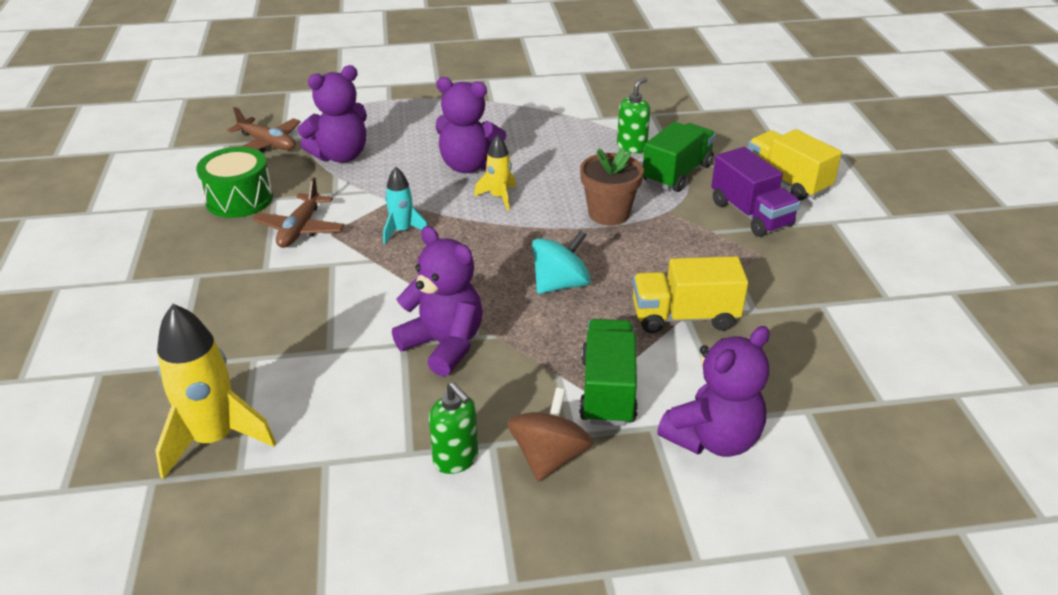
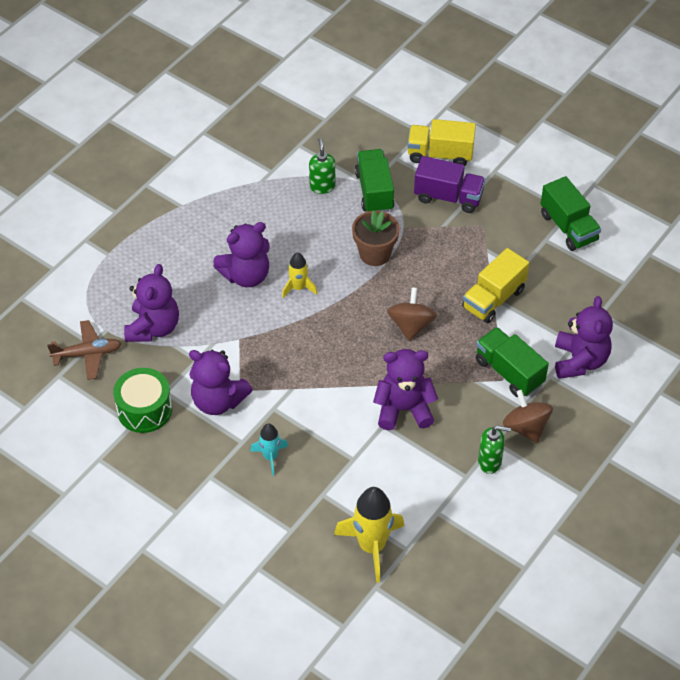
camera: 45 degrees left, 15 degrees up
(300, 229) = (218, 401): brown plane -> purple teddy bear
(402, 231) = (279, 355): turquoise rocket -> turquoise rocket (270, 457)
(560, 284) = (411, 325): turquoise spinning top -> brown spinning top
(867, 309) = (568, 227): none -> green truck

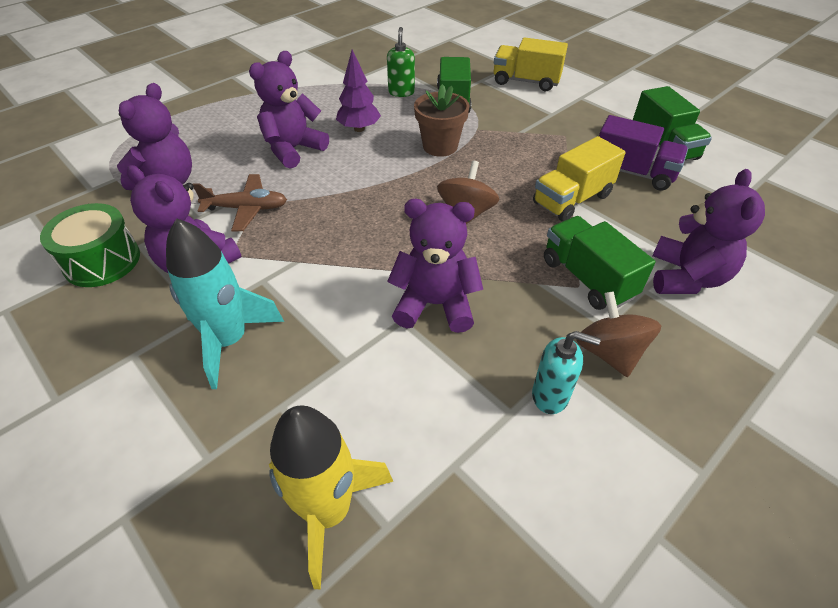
camera: 10 degrees right, 5 degrees down
(87, 354) = (78, 197): brown plane -> brown plane (246, 209)
(246, 275) = (293, 149): purple teddy bear -> purple teddy bear turned 150 degrees clockwise
(270, 457) = (229, 341): turquoise rocket -> turquoise rocket, size x1.80
(297, 242) = (359, 129): none -> purple tree
(298, 288) = (345, 165): yellow rocket -> none
(448, 197) = (530, 111): purple truck -> purple truck (632, 172)
(490, 462) = (550, 396): green soap dispenser -> turquoise soap dispenser

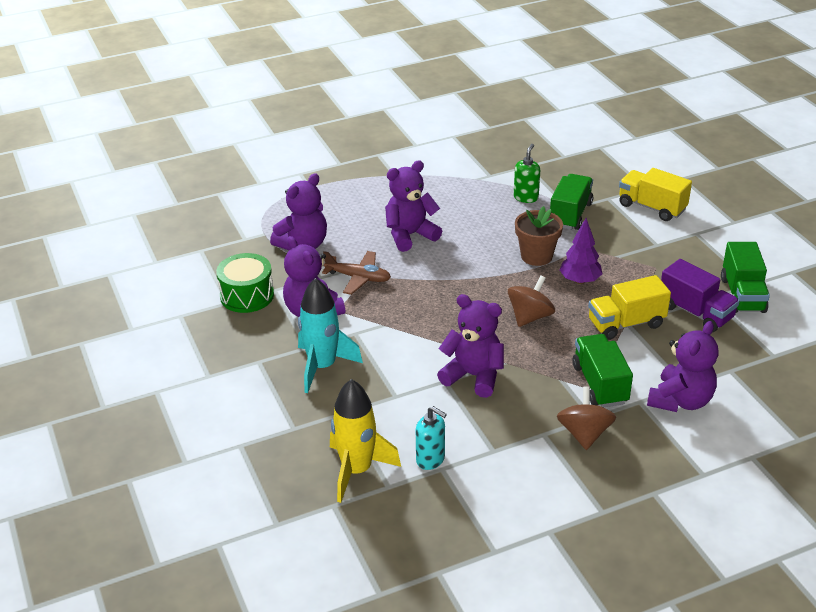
camera: 20 degrees right, 10 degrees down
(359, 129) = (473, 227): purple tree -> purple tree (580, 281)
(550, 396) = (526, 448): turquoise soap dispenser -> turquoise soap dispenser (430, 459)

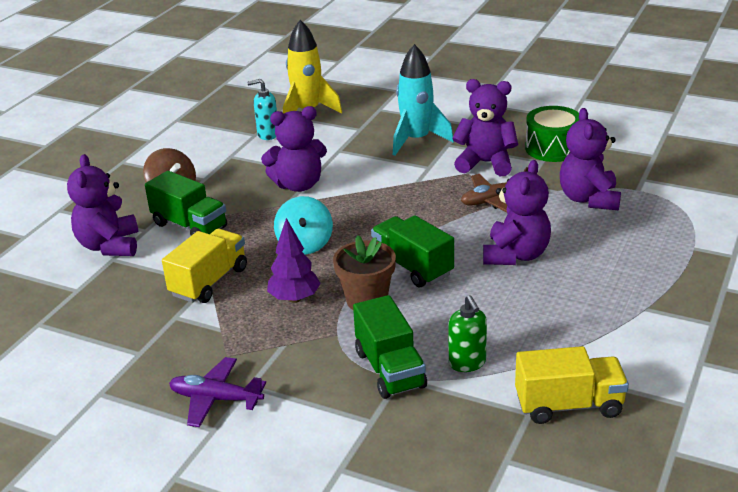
camera: 140 degrees right, 5 degrees down
(530, 317) = (305, 244): brown spinning top -> turquoise spinning top
(651, 207) = (302, 438): yellow truck -> yellow truck (568, 405)
(683, 247) = (216, 399): none -> purple plane
(696, 312) = (146, 327): purple truck -> none
(742, 295) = (104, 373): green truck -> green truck (412, 267)

